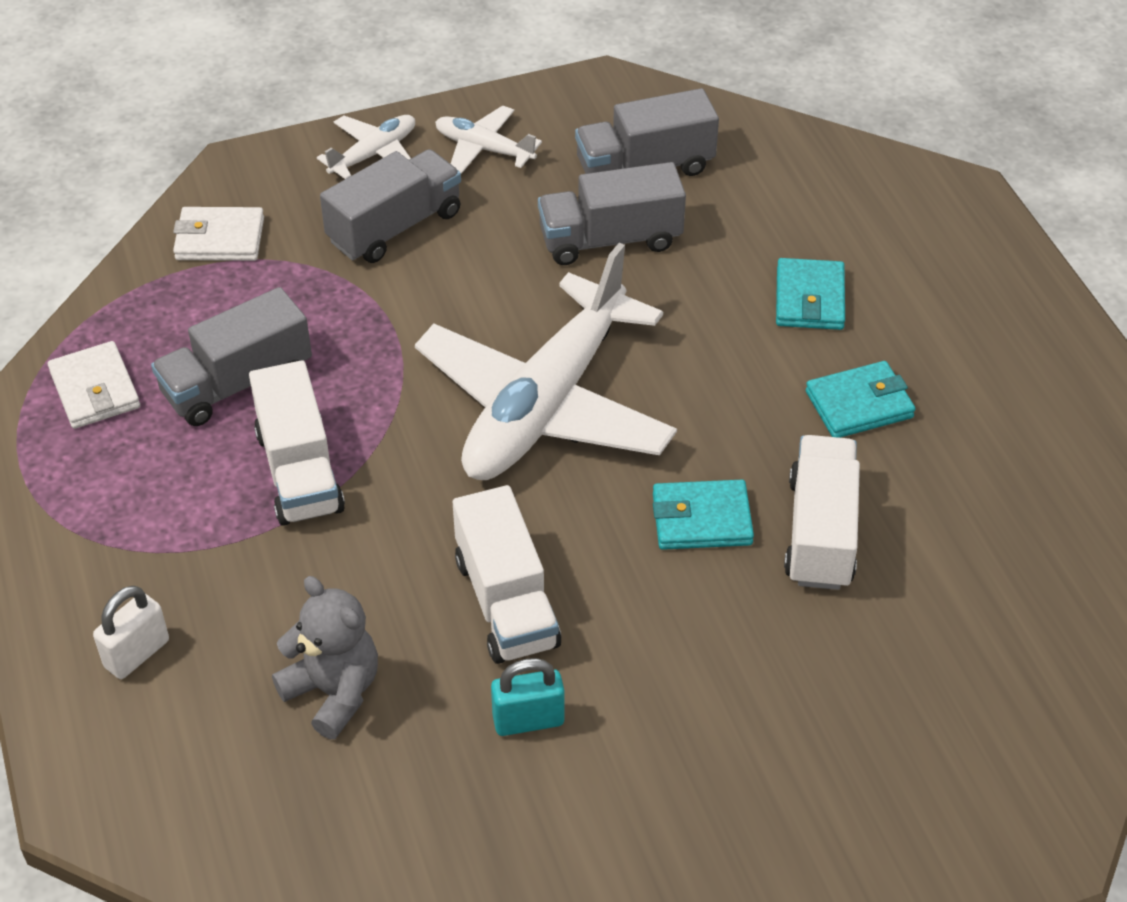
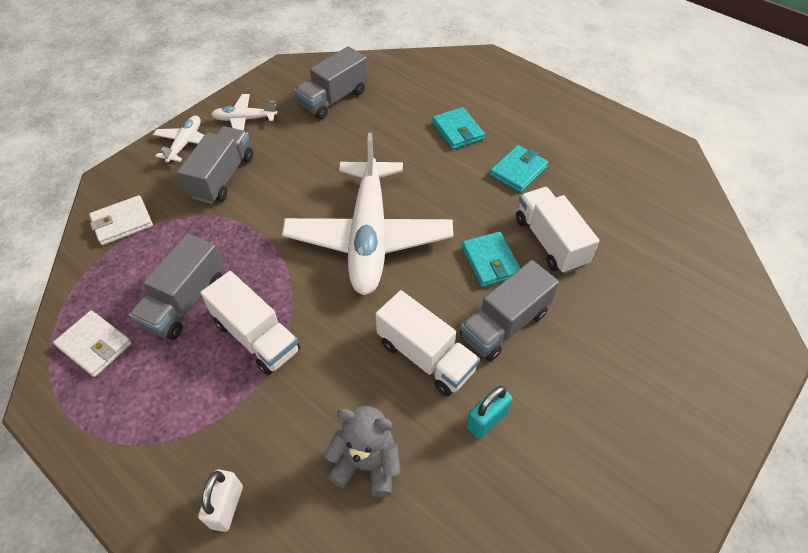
camera: 30 degrees left, 5 degrees up
(610, 239) = (341, 140): grey truck -> grey truck (504, 324)
(701, 519) = (490, 261): turquoise wallet -> turquoise wallet turned 75 degrees counterclockwise

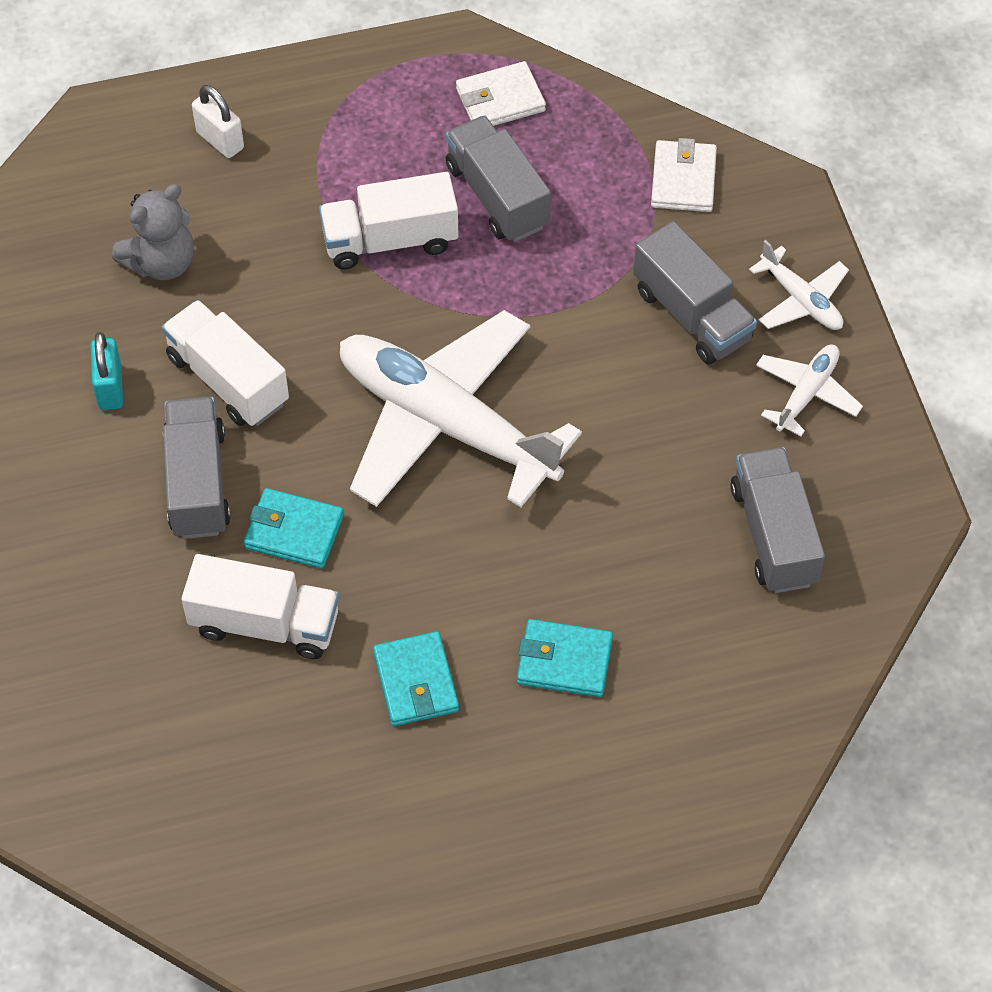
camera: 125 degrees right, 5 degrees up
(425, 356) = (228, 380): white truck -> white truck turned 60 degrees clockwise

